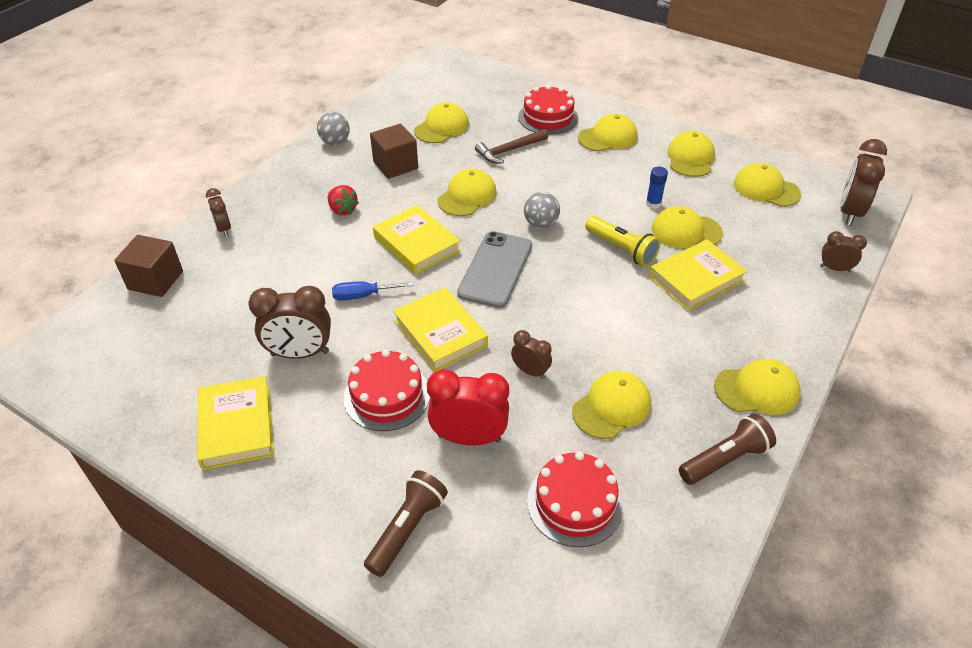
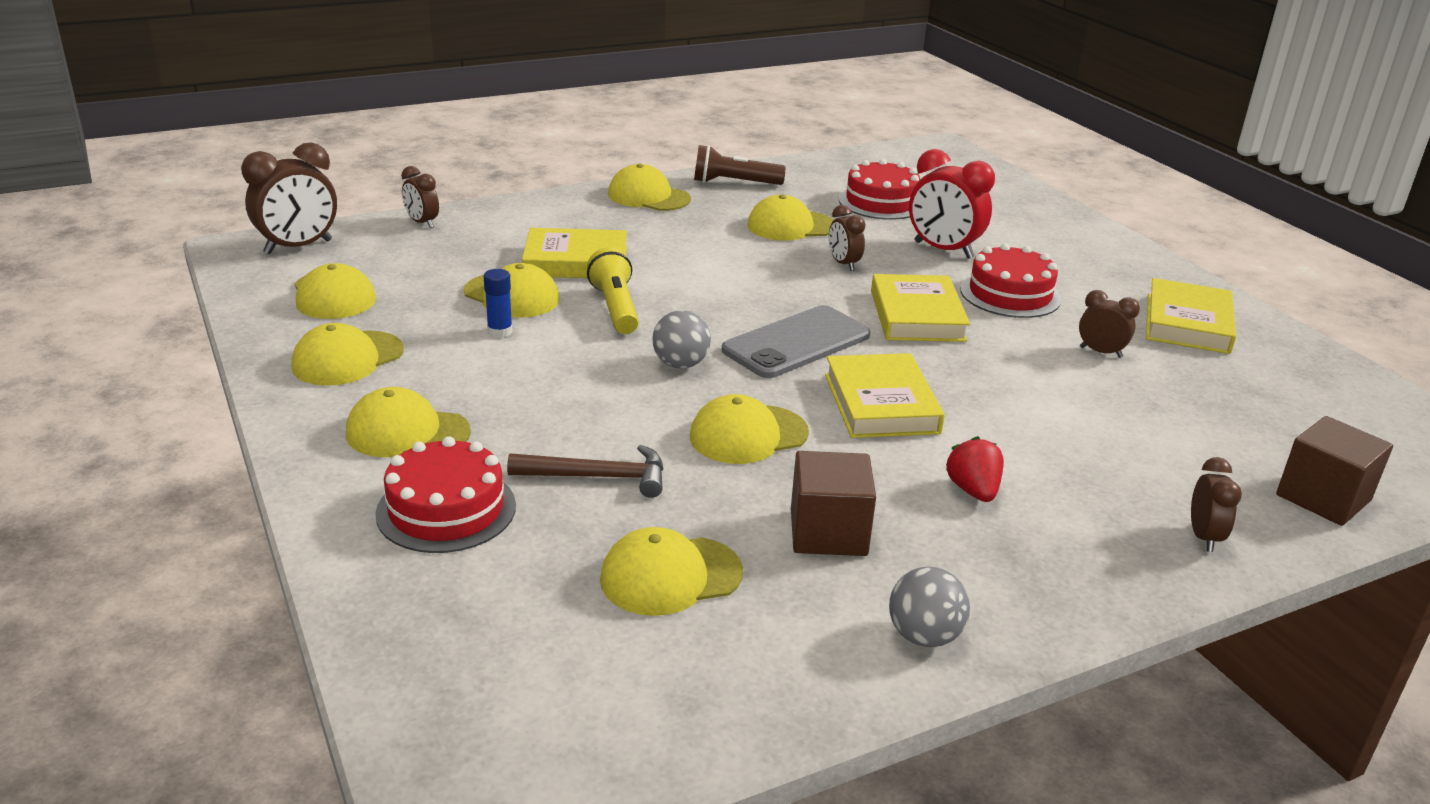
camera: 150 degrees left, 15 degrees down
(300, 353) = (1100, 352): brown clock -> brown clock, size x0.56
(363, 296) = (994, 376): blue screwdriver -> none
(407, 529) = (1032, 230): brown flashlight -> none

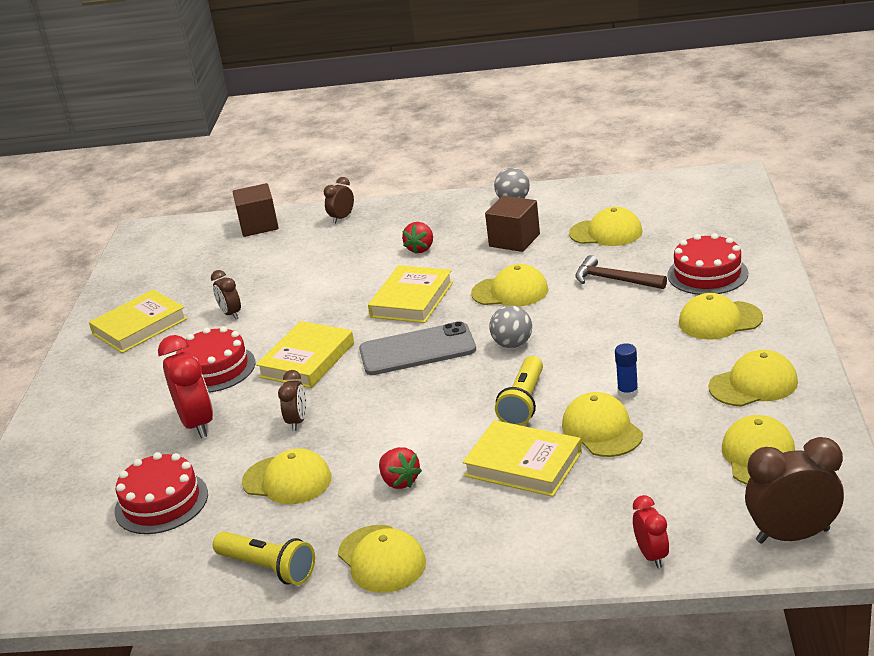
camera: 145 degrees left, 0 degrees up
(407, 433) = (720, 320): yellow cap -> yellow cap turned 135 degrees clockwise
(422, 223) = (651, 555): brown clock -> red clock
(684, 237) = (400, 481): none -> red strawberry
(734, 183) = (268, 568): brown flashlight -> yellow flashlight

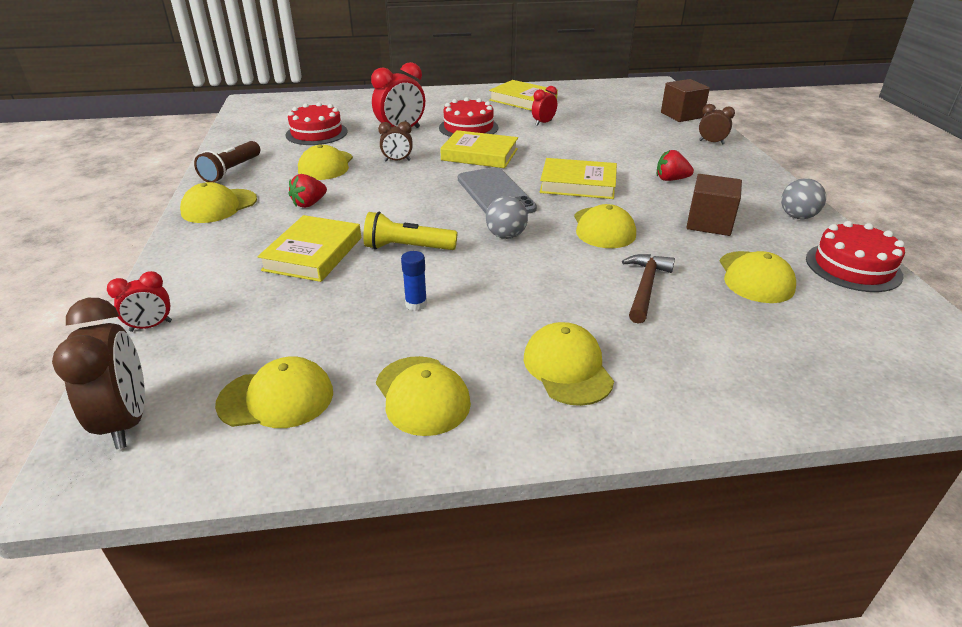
camera: 75 degrees right, 5 degrees up
(231, 314) = (543, 123): brown clock -> red clock
(268, 568) = (231, 171): yellow flashlight -> brown flashlight
(601, 430) = (354, 291): yellow cap -> none
(707, 274) = (682, 357): red cake -> red cake (853, 267)

